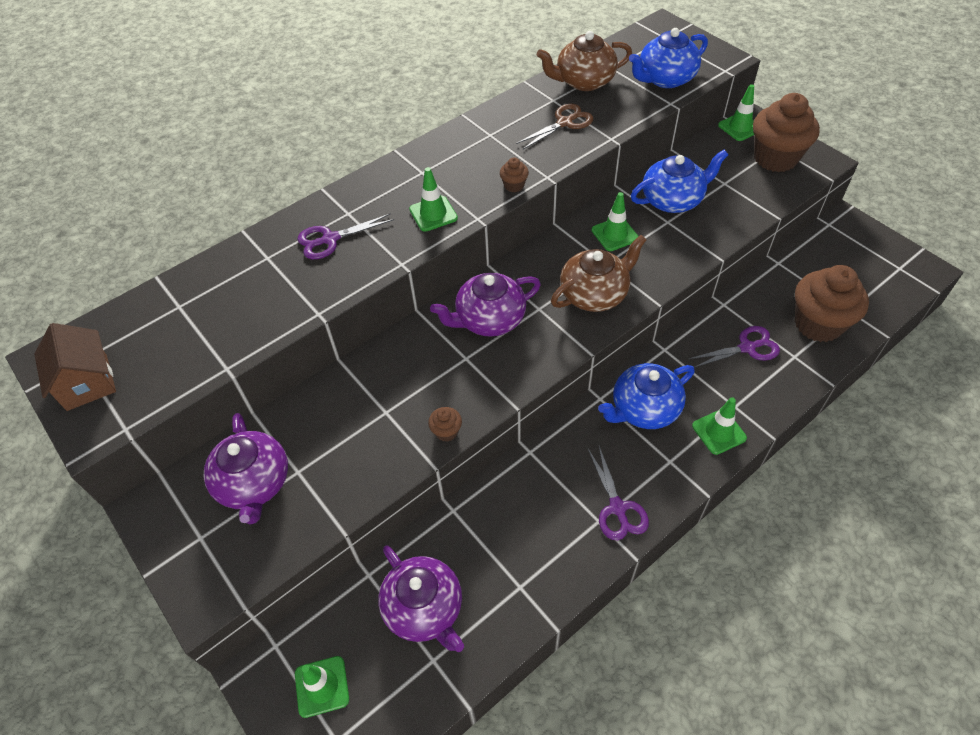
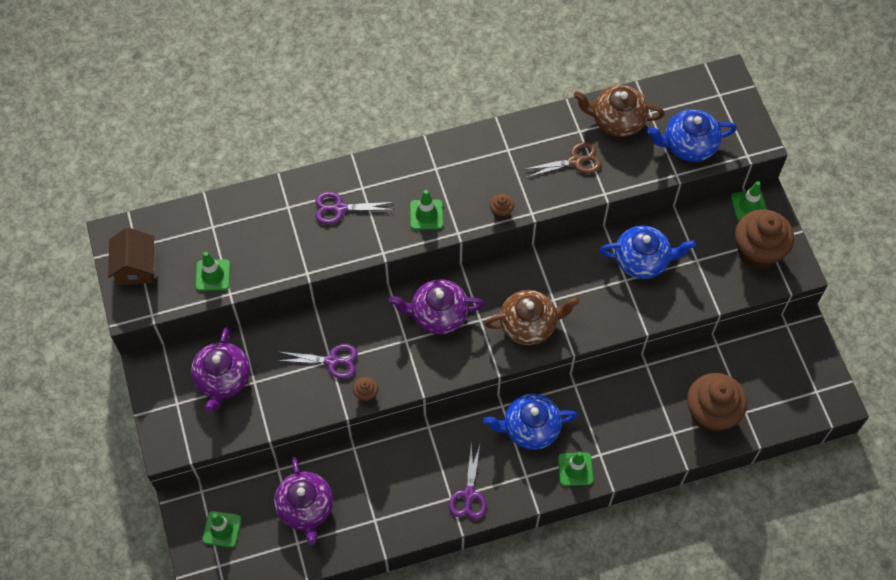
camera: 20 degrees right, 10 degrees up
(614, 234) = (575, 275): green traffic cone -> green traffic cone (213, 275)
(747, 347) = (640, 410): purple scissors -> purple scissors (332, 361)

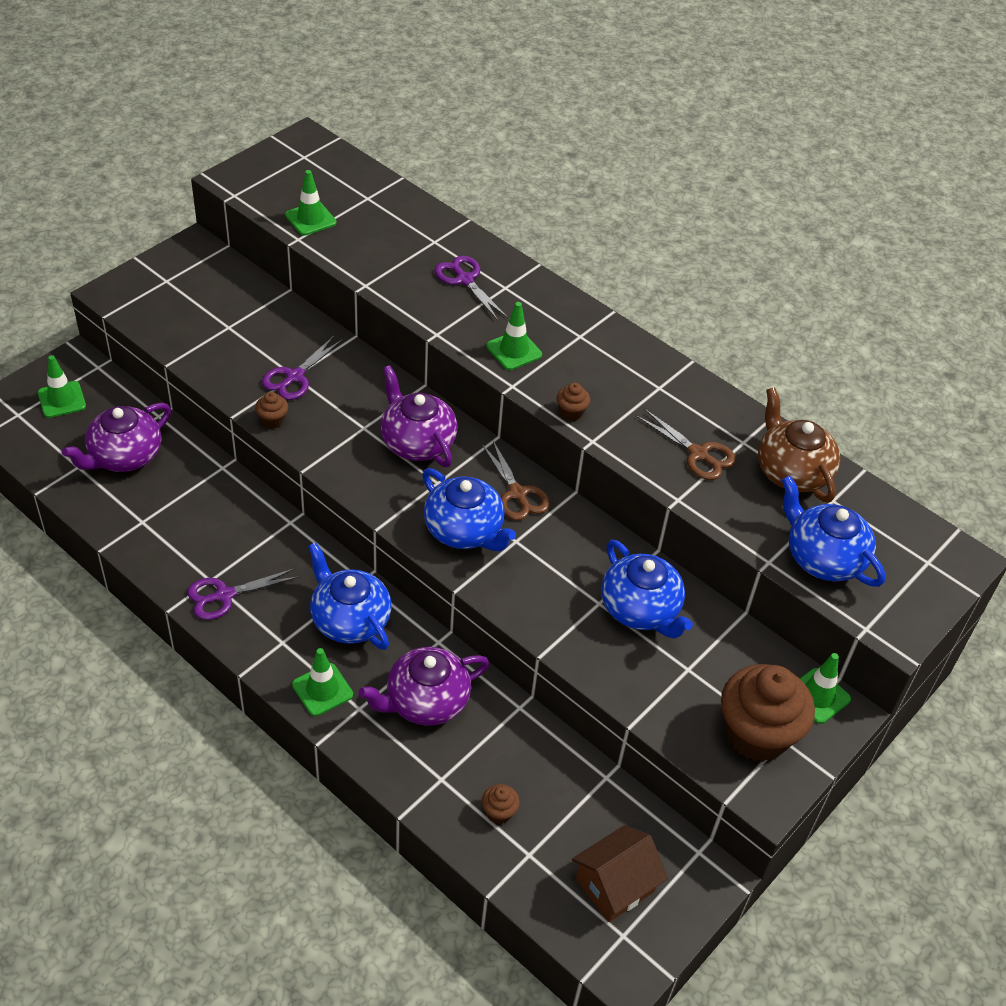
camera: 55 degrees right, 15 degrees down
(136, 267) = (280, 165): brown house -> brown house (615, 885)
(223, 379) = (216, 302): purple teapot -> purple teapot (425, 701)
(332, 361) = (295, 377): purple scissors -> purple scissors turned 60 degrees clockwise
(516, 278) = (517, 494): none -> brown scissors
(529, 324) = (465, 530): brown teapot -> blue teapot
(711, 413) = (499, 812): brown cupcake -> brown cupcake, size x0.41

